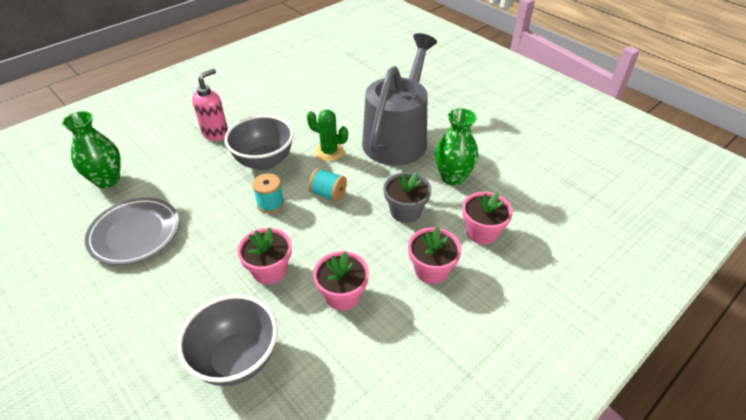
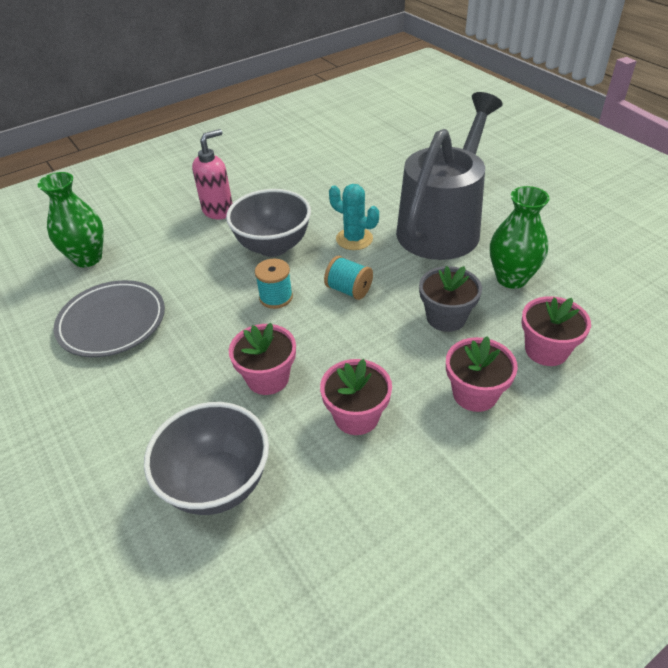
camera: 10 degrees right, 0 degrees up
(329, 152) = (354, 239): green cactus -> turquoise cactus

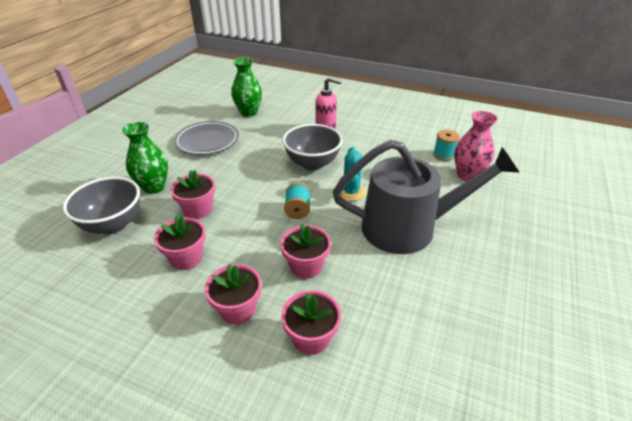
camera: 55 degrees right, 5 degrees down
(276, 297) = (267, 184): turquoise spool -> turquoise spool (443, 155)
(398, 157) = (467, 175): none -> pink vase
(446, 317) = (306, 266): grey flower pot -> pink flower pot
(511, 278) = (381, 288): green vase -> green vase (154, 187)

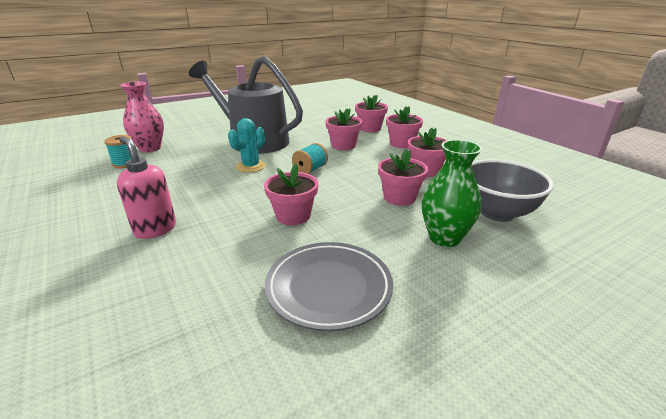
camera: 145 degrees left, 10 degrees down
(248, 112) = (185, 334): green vase -> none
(262, 165) = (293, 215): none -> pink flower pot
(312, 163) = (240, 198): grey bowl -> none

